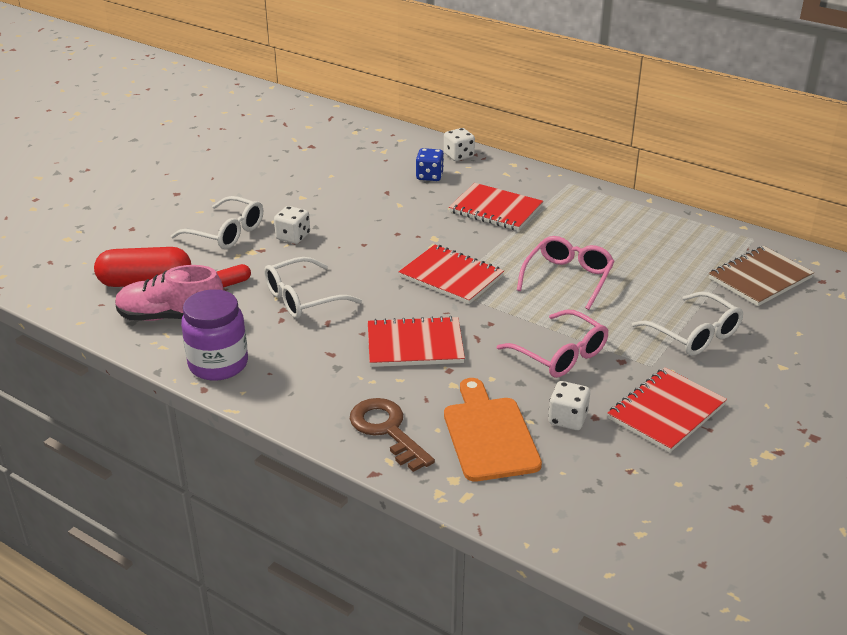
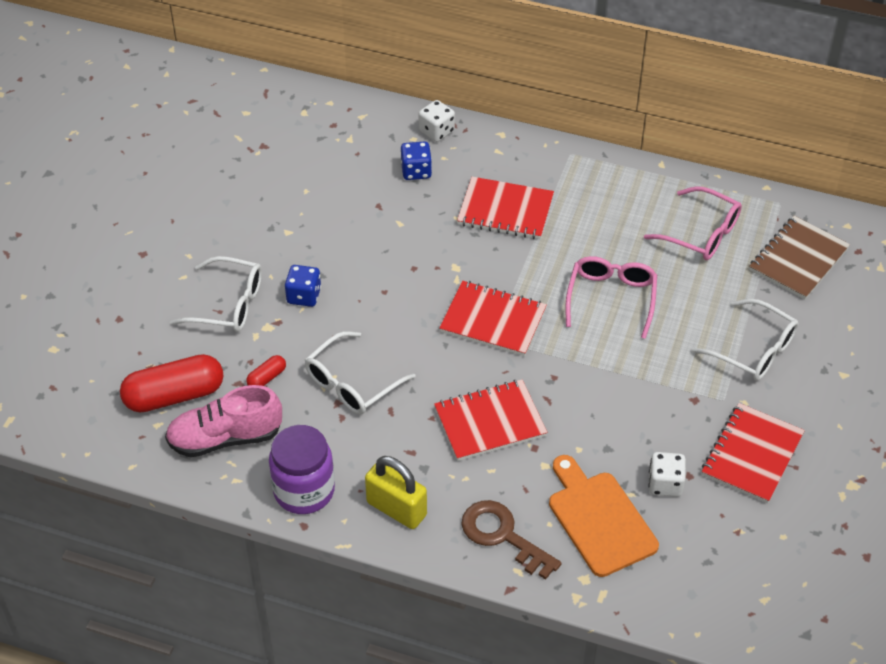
camera: 15 degrees left, 15 degrees up
(293, 237) = (304, 296): white dice -> blue dice
(295, 392) = (396, 509): none -> yellow padlock
(560, 354) = (634, 404): pink glasses -> pink glasses (701, 233)

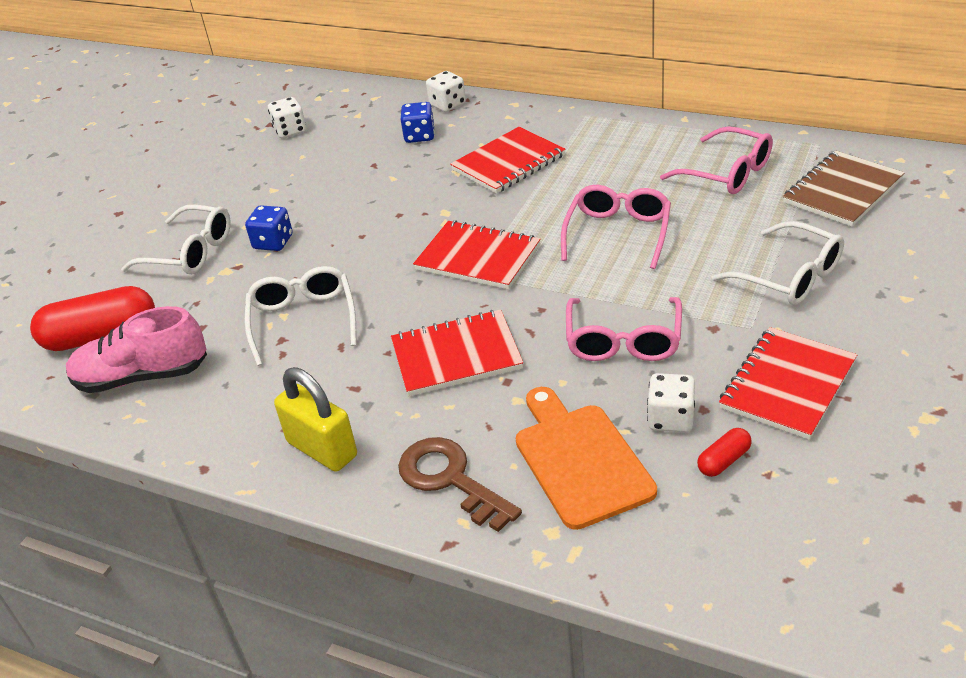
camera: 10 degrees right, 10 degrees down
(267, 378) = (209, 317): red capsule -> red capsule (723, 461)
(286, 156) = (290, 131): none -> white dice
(304, 490) = (215, 430): purple jar -> none
(352, 383) = (303, 320): white glasses -> white glasses turned 120 degrees clockwise
(505, 210) = (508, 163): red notebook -> red notebook turned 60 degrees counterclockwise
(624, 410) = (623, 341): none -> pink glasses

